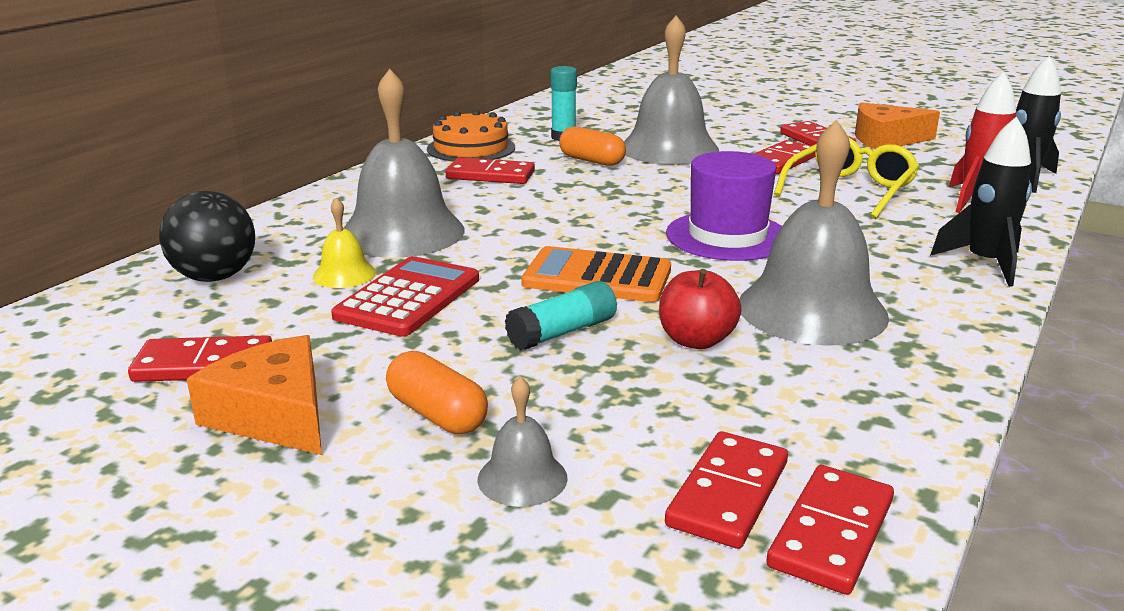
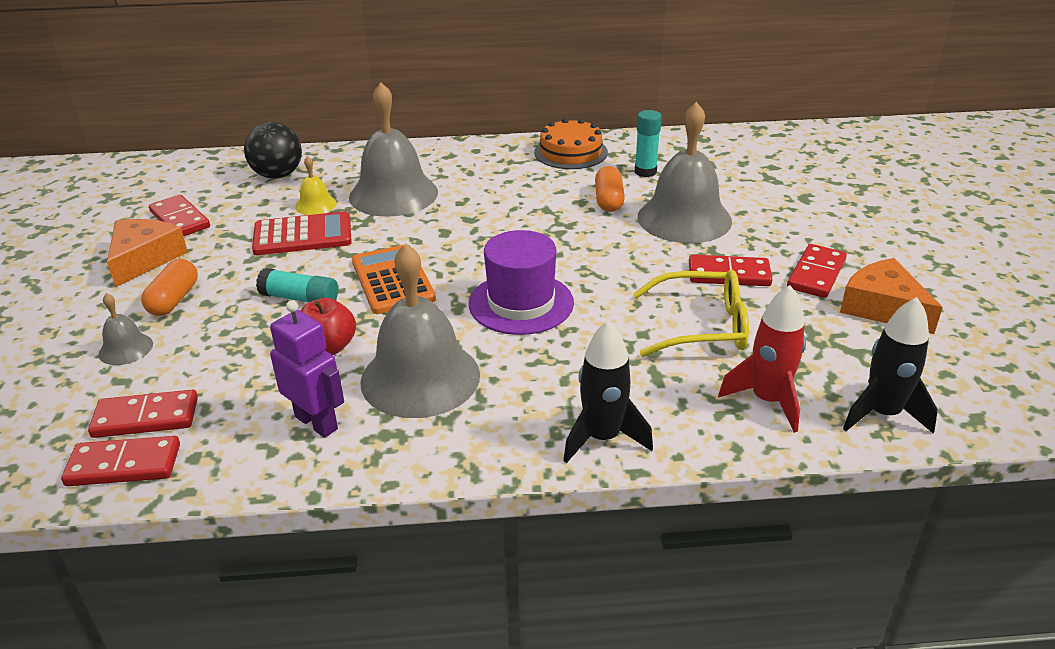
camera: 55 degrees right, 10 degrees up
(490, 175) = (526, 179): red domino -> none
(847, 381) = (317, 422): none -> purple robot

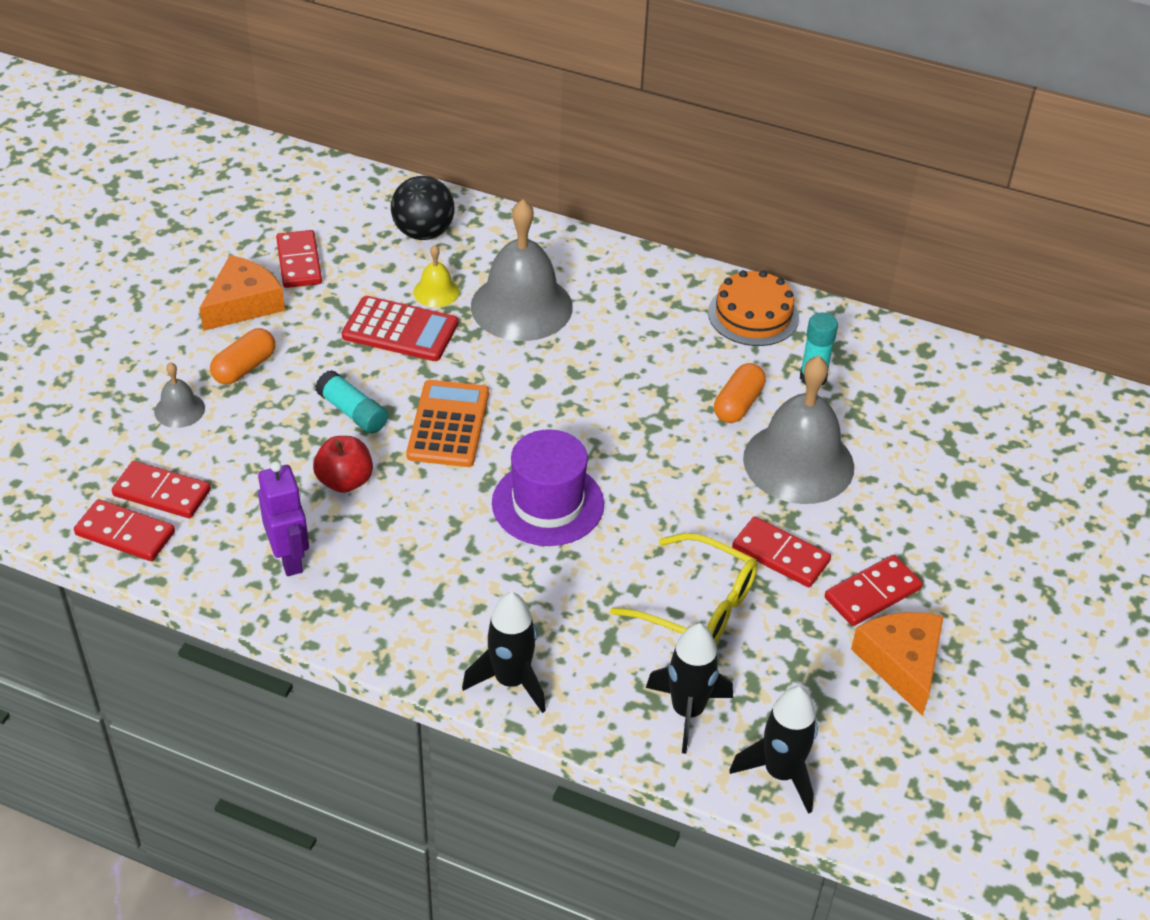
camera: 25 degrees right, 10 degrees up
(420, 377) = (401, 549): grey bell -> none
(767, 400) = (687, 711): red rocket -> black rocket

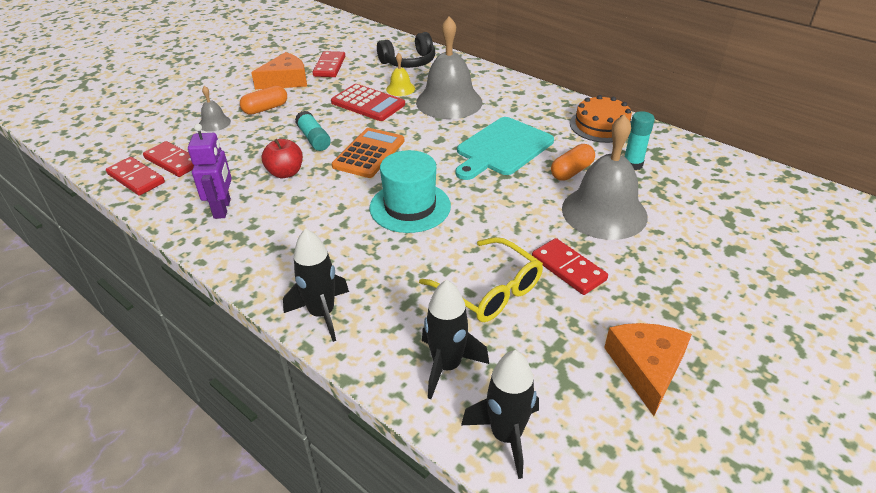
camera: 20 degrees right, 5 degrees down
(423, 233) = (409, 62): black ball -> black headphones
(548, 503) = (410, 207): purple hat -> turquoise hat
(632, 381) = (502, 148): none -> turquoise cutting board
(872, 593) = (636, 309): red domino -> none

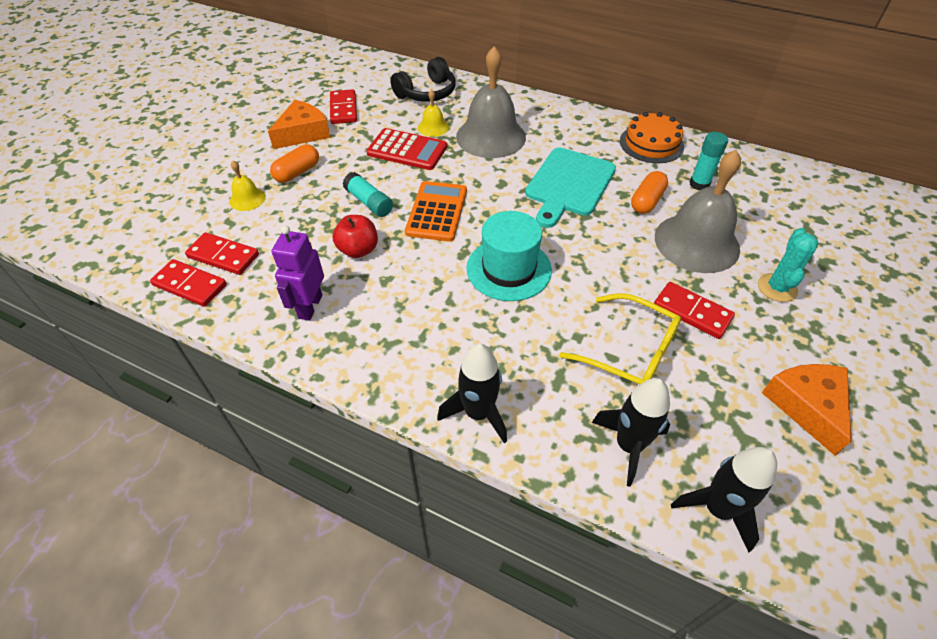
camera: 15 degrees left, 10 degrees up
(214, 123) = (247, 199): grey bell -> yellow bell
(222, 209) = (310, 306): purple robot -> purple robot turned 150 degrees counterclockwise
(668, 262) = (777, 288): none -> turquoise cactus

